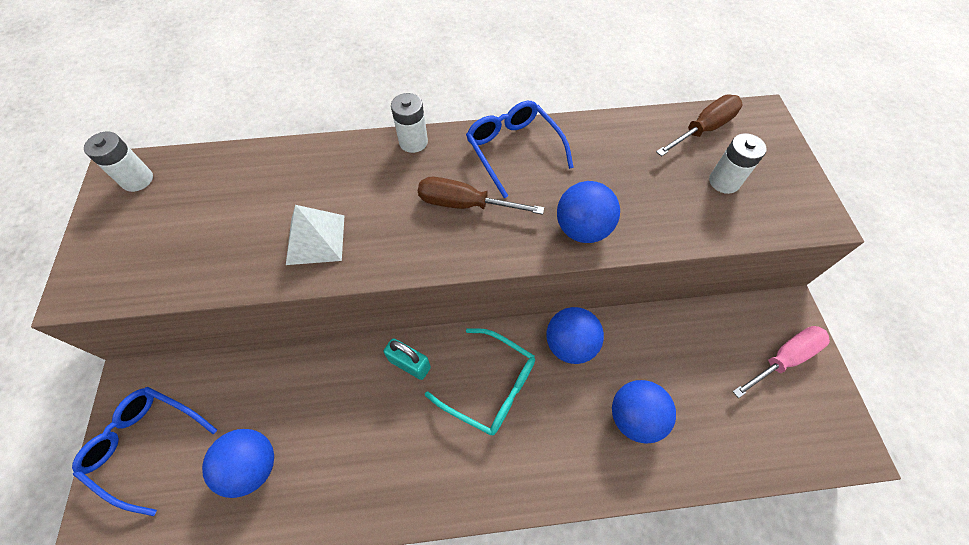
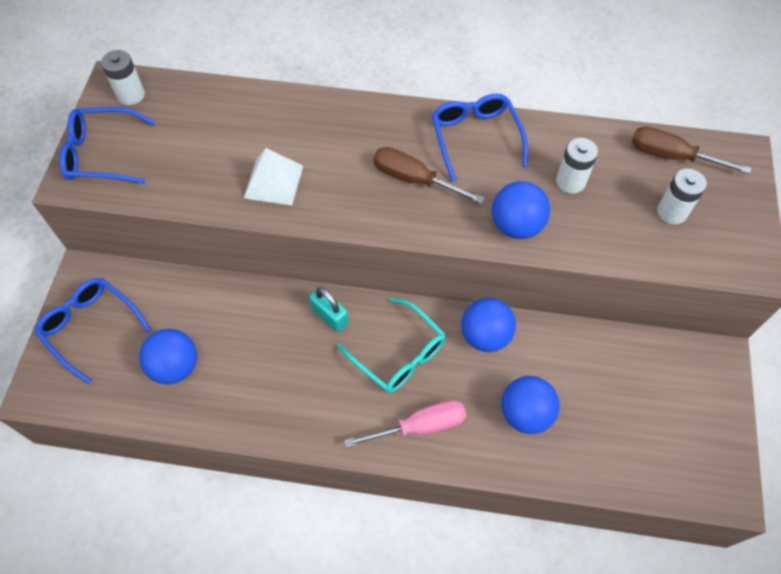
camera: 15 degrees right, 0 degrees up
(113, 251) = (103, 154): none -> blue glasses
(413, 142) = (382, 110): white battery -> white battery (570, 181)
(703, 129) = (672, 156): brown screwdriver -> brown screwdriver turned 135 degrees counterclockwise
(783, 359) = (692, 400): pink screwdriver -> pink screwdriver (420, 426)

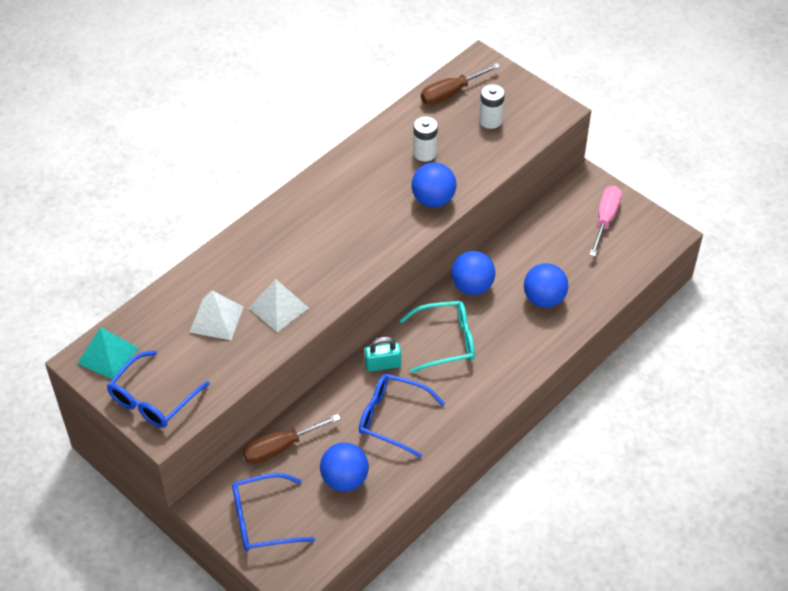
camera: 55 degrees left, 10 degrees down
(131, 95) = (108, 355): white battery -> turquoise pyramid
(225, 144) = (216, 319): none -> white pyramid
(414, 179) = (349, 230): brown screwdriver -> brown screwdriver (281, 447)
(420, 426) = (508, 360): pink screwdriver -> pink screwdriver (605, 220)
(475, 138) = (345, 179): blue glasses -> blue glasses (393, 418)

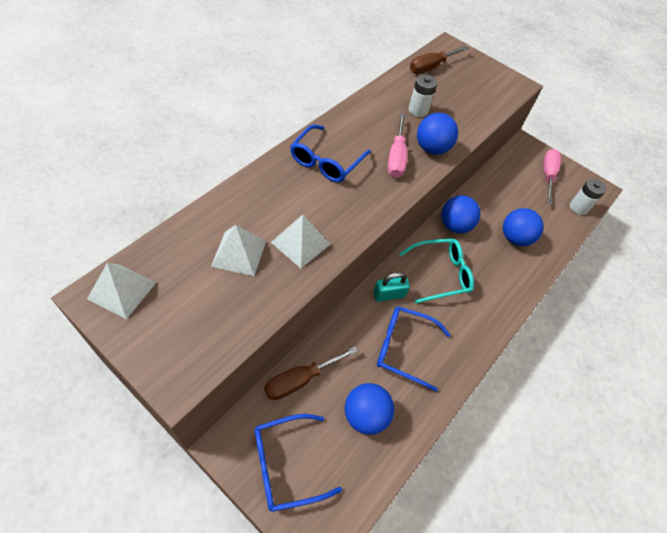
camera: 10 degrees left, 5 degrees up
(108, 355) = (122, 290): turquoise pyramid -> white pyramid
(153, 399) = (169, 342): blue glasses -> blue glasses (326, 161)
(390, 212) = (396, 157): none -> pink screwdriver
(490, 120) = (467, 88): white battery -> white battery (578, 207)

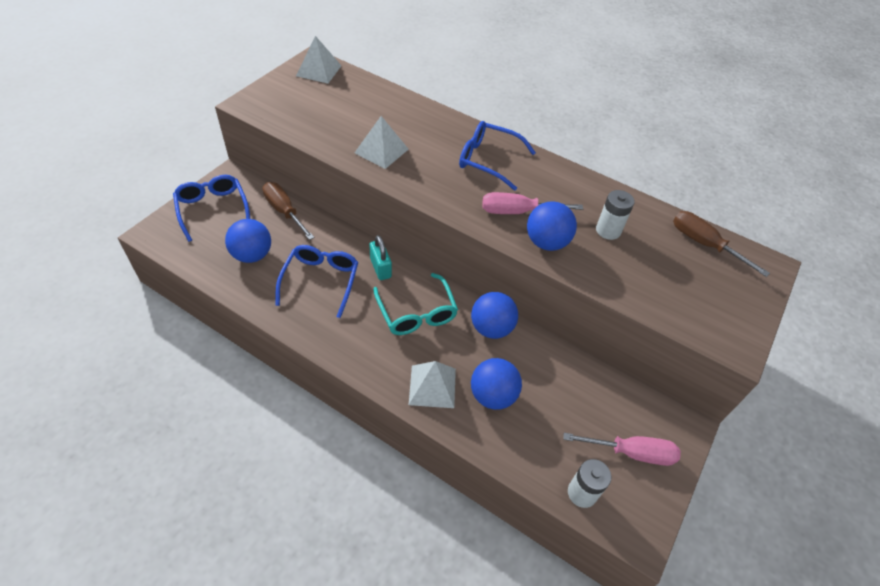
camera: 85 degrees right, 5 degrees down
(239, 253) = (363, 118): white pyramid -> white pyramid (432, 386)

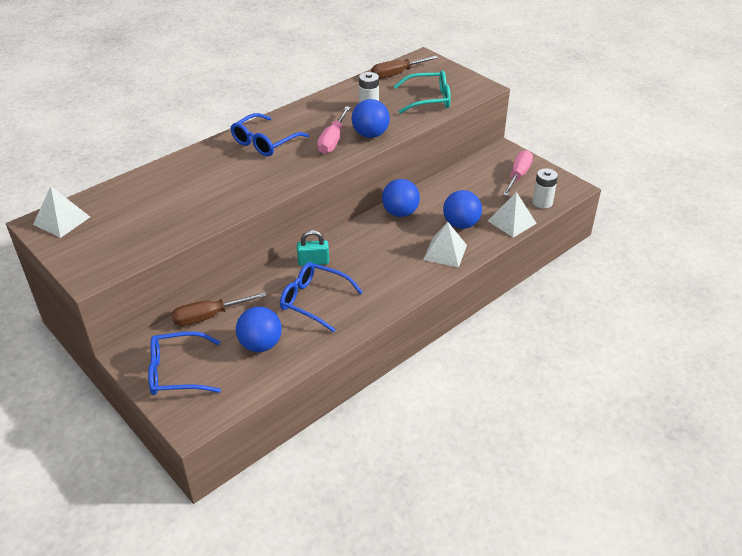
camera: 70 degrees left, 10 degrees down
(381, 151) = (221, 196): white pyramid -> white pyramid (512, 222)
(416, 312) = (371, 249): turquoise glasses -> turquoise glasses (428, 99)

